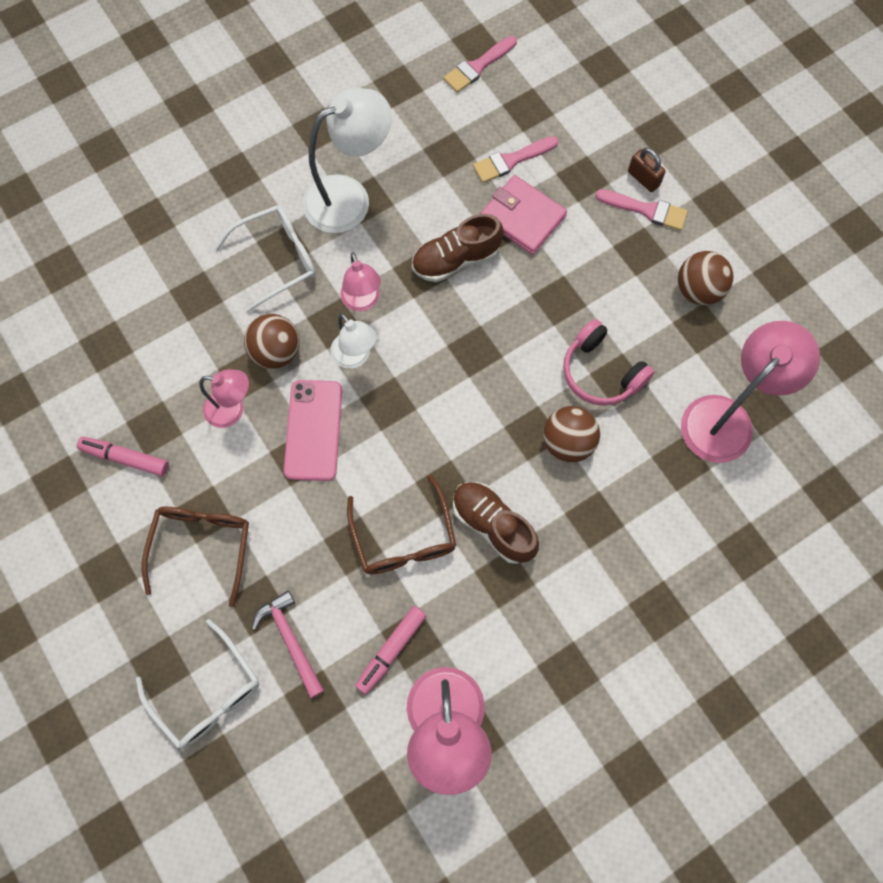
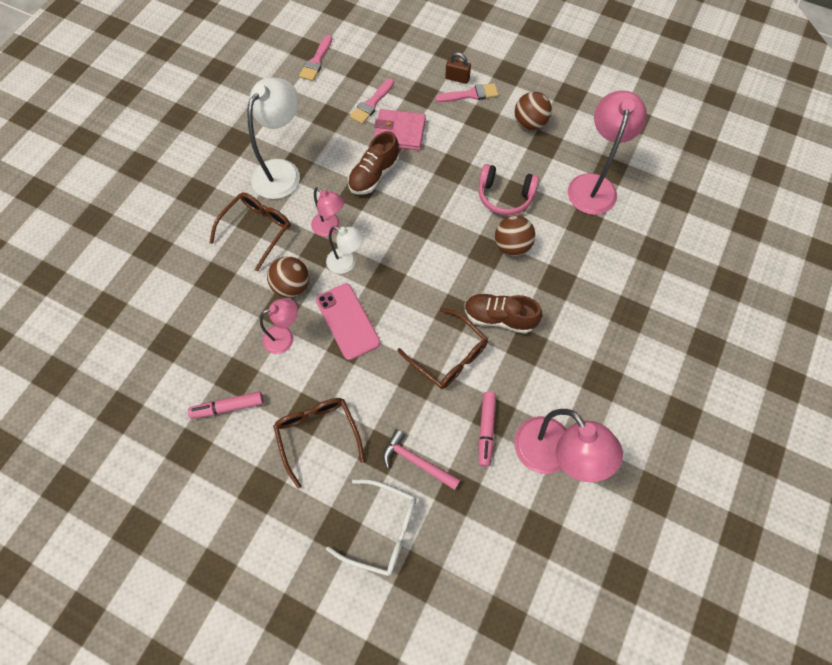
camera: 30 degrees left, 5 degrees down
(277, 259) = (257, 230): white glasses -> brown glasses

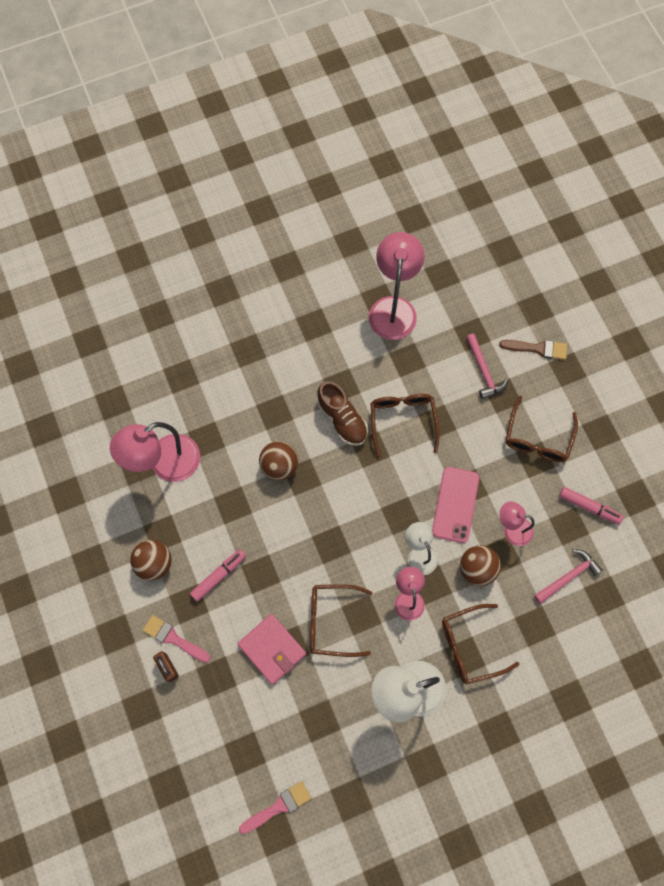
camera: 140 degrees left, 5 degrees up
(210, 335) = (569, 576): none -> pink hammer
(371, 104) = (270, 704): pink brush -> none
(374, 175) = (331, 621): brown shoe -> brown glasses
(382, 529) = (537, 349): white glasses -> brown brush
(486, 430) = (421, 355): pink marker -> pink marker (219, 576)
(504, 196) = (243, 512): pink headphones -> none

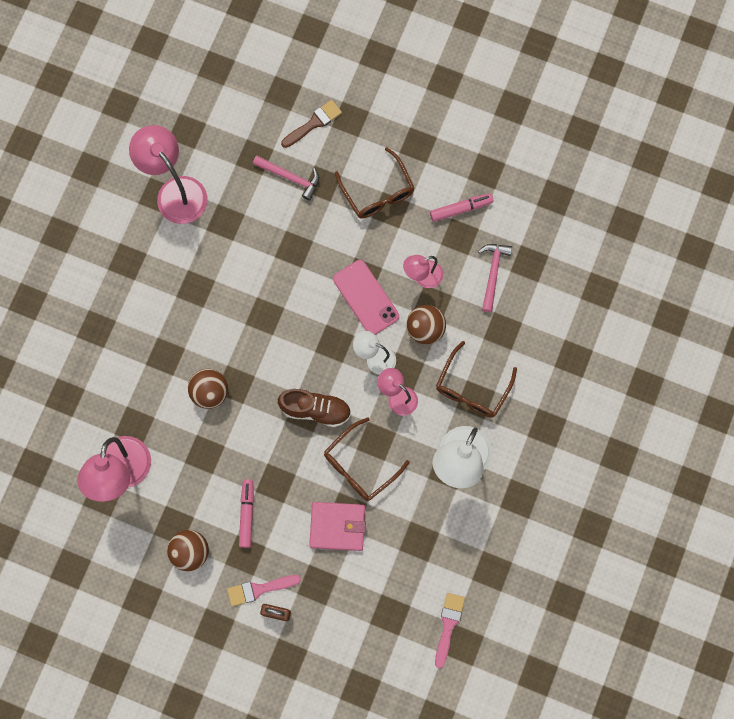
camera: 45 degrees left, 5 degrees up
(342, 419) = (222, 313): brown shoe -> brown shoe (315, 410)
(402, 421) = (267, 272): brown glasses -> none

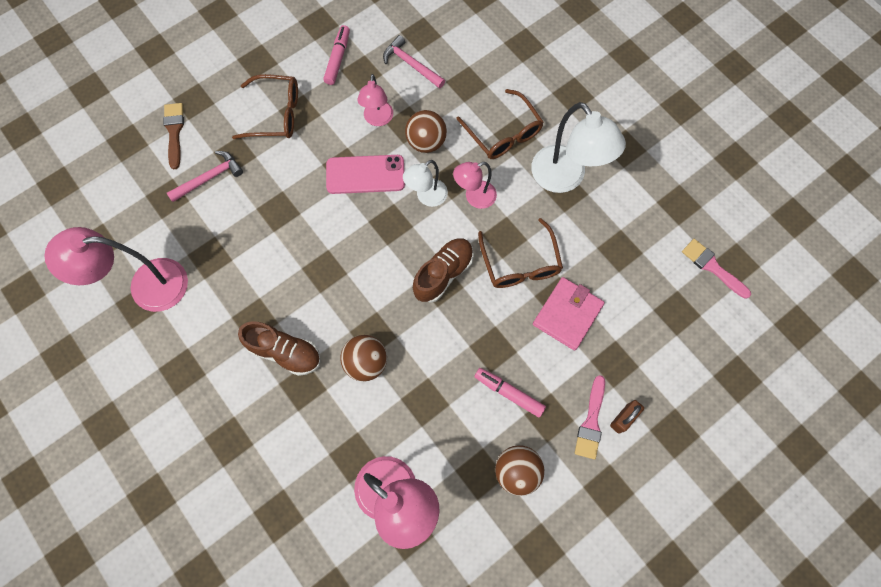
camera: 60 degrees left, 5 degrees down
(184, 327) = (285, 352): none -> brown shoe

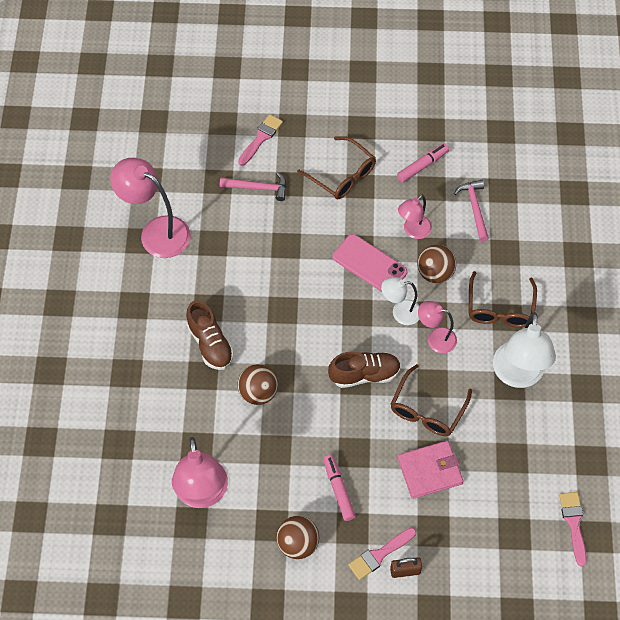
camera: 40 degrees right, 10 degrees down
(174, 132) = (261, 138): brown brush -> pink brush

